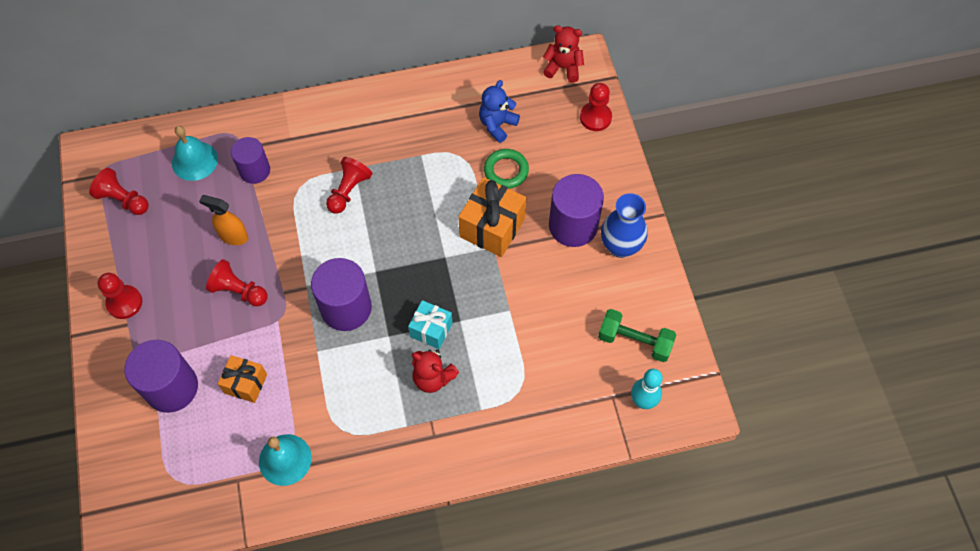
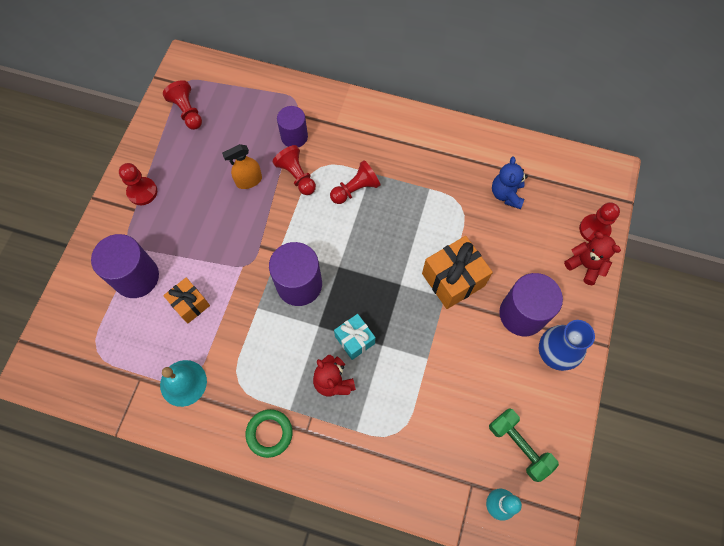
camera: 30 degrees right, 5 degrees up
(194, 161) = (255, 107): turquoise bell -> none
(233, 236) = (249, 181): orange spray bottle -> orange spray bottle turned 75 degrees counterclockwise
(239, 291) = (228, 227): red pawn -> red pawn (297, 176)
(497, 125) = (506, 194): blue teddy bear -> blue teddy bear turned 60 degrees counterclockwise
(506, 171) = (491, 237): green ring -> green ring (269, 433)
(563, 68) = (590, 173): red teddy bear -> red teddy bear (585, 265)

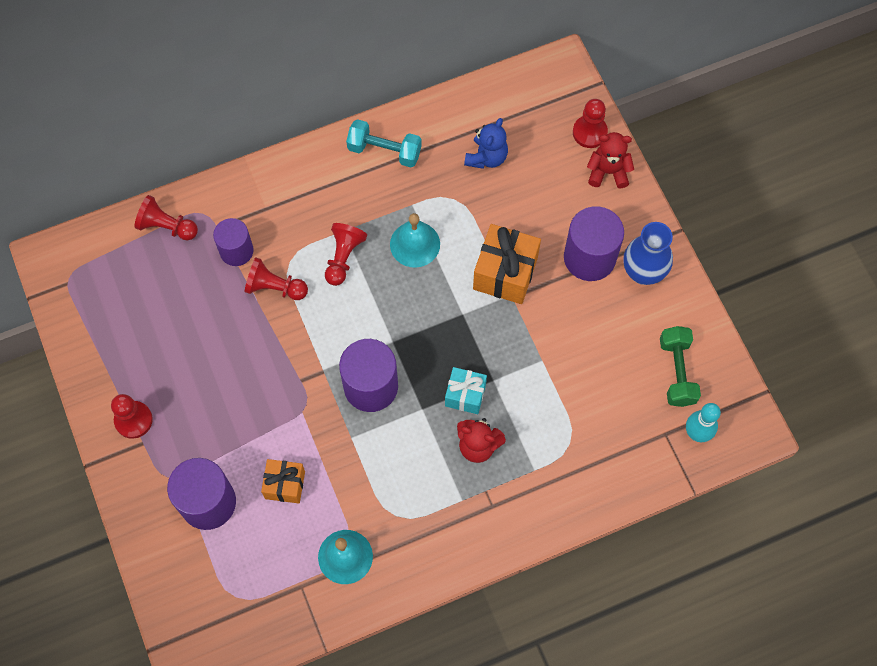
camera: 40 degrees left, 0 degrees up
(187, 111) = (101, 307): red pawn -> red pawn (167, 226)
(249, 181) = (231, 328): orange spray bottle -> none
(269, 433) = (462, 534): green ring -> none
(409, 215) = (415, 244): none -> turquoise bell
(441, 142) = (384, 151): none -> turquoise dumbbell
(506, 194) = (486, 157): blue teddy bear -> blue teddy bear turned 120 degrees counterclockwise
(519, 446) = (677, 372): green dumbbell -> green dumbbell turned 75 degrees clockwise

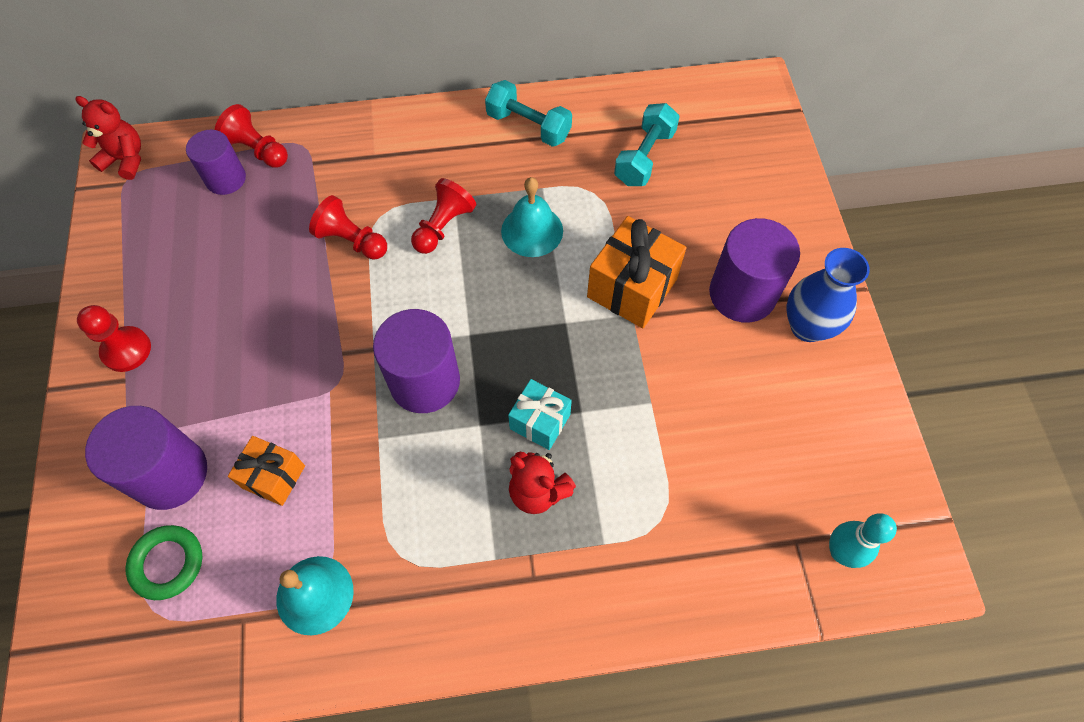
camera: 15 degrees right, 5 degrees down
(233, 563) = (167, 563): none -> green ring
(236, 251) = (324, 192): purple cylinder -> purple cylinder (226, 179)
(486, 157) = (644, 157): blue teddy bear -> turquoise dumbbell
(589, 132) = (774, 157): red pawn -> none
(608, 172) = (787, 203): red teddy bear -> red teddy bear (125, 160)
(677, 372) = (828, 461): green dumbbell -> none

